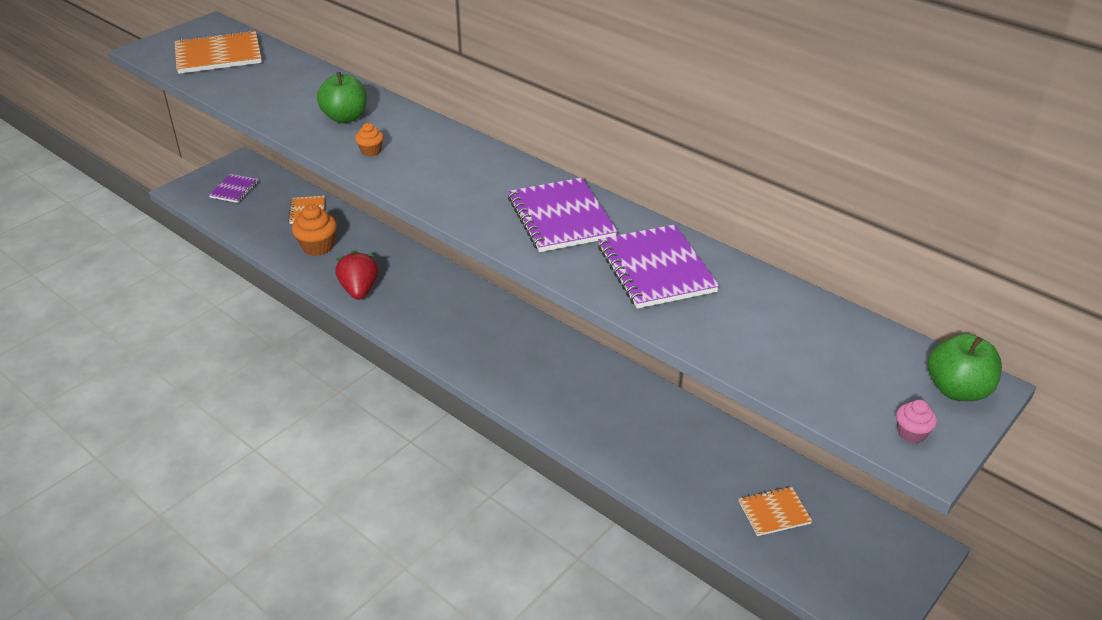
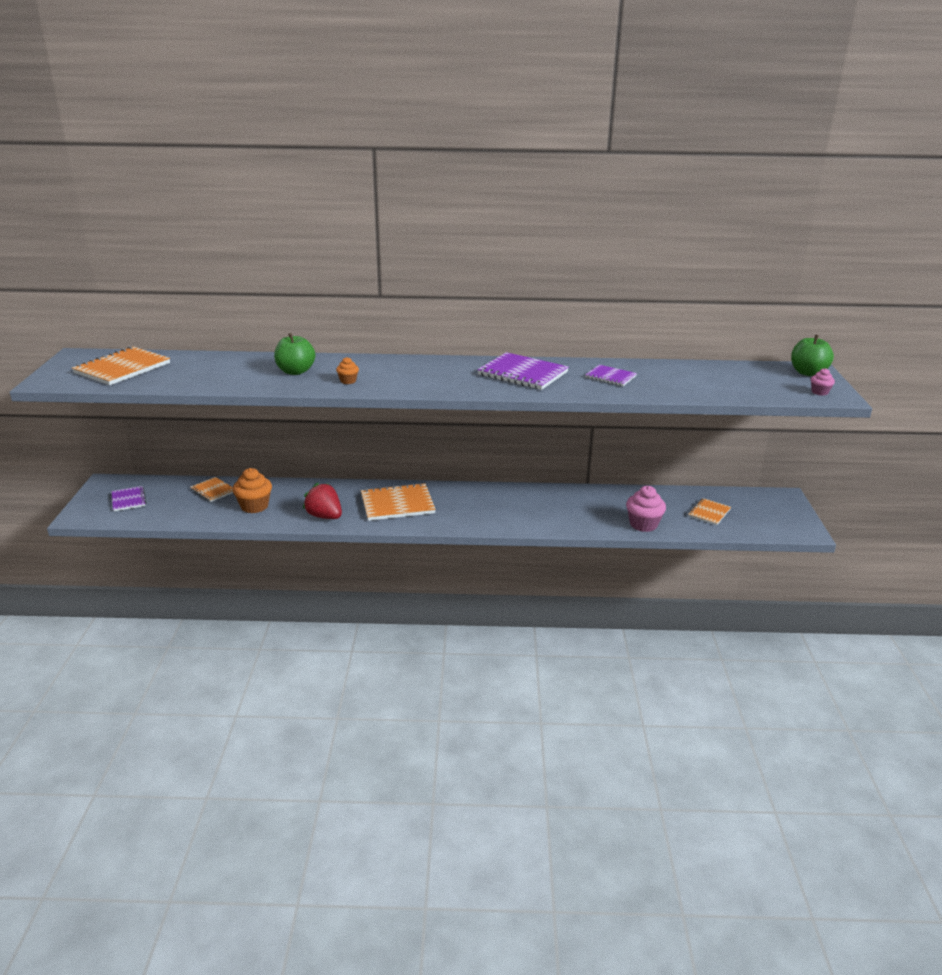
camera: 40 degrees left, 10 degrees down
(441, 310) = (397, 504): none -> orange notebook
(656, 269) = (610, 377): purple notebook -> purple notebook, size x0.57
(665, 481) = (643, 524): none -> pink cupcake

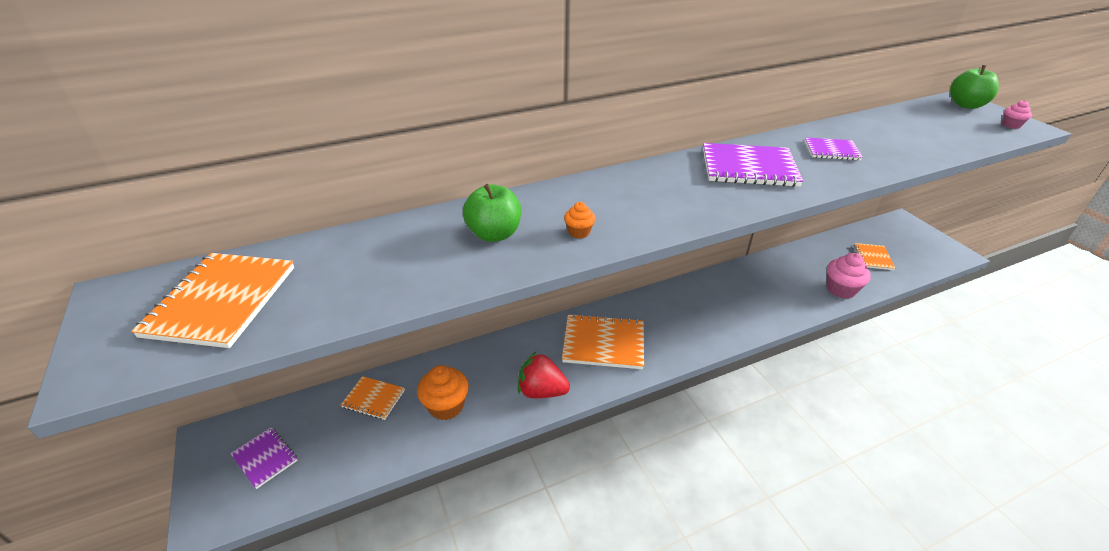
camera: 25 degrees left, 10 degrees up
(397, 504) = (603, 343): orange notebook -> orange notebook turned 45 degrees clockwise

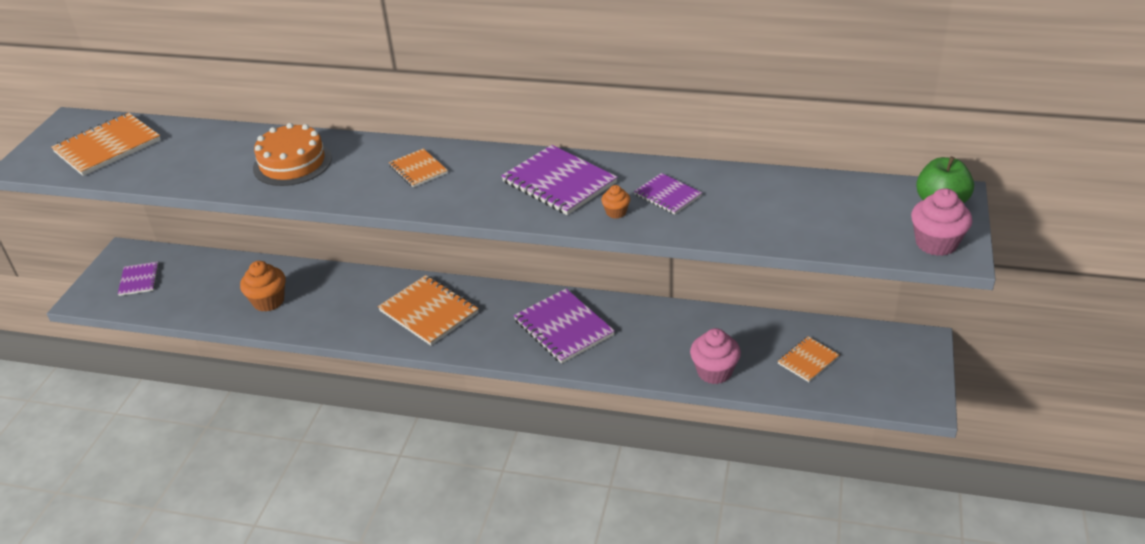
camera: 40 degrees right, 0 degrees up
(373, 399) = (231, 273): orange notebook -> orange notebook (418, 169)
(494, 234) = (292, 163): green apple -> orange cake
(541, 391) = (340, 324): red strawberry -> none
(579, 232) = (344, 184): orange cupcake -> orange cupcake (616, 212)
(714, 306) = (564, 328): none -> purple notebook
(1011, 125) = (936, 243): pink cupcake -> pink cupcake, size x1.88

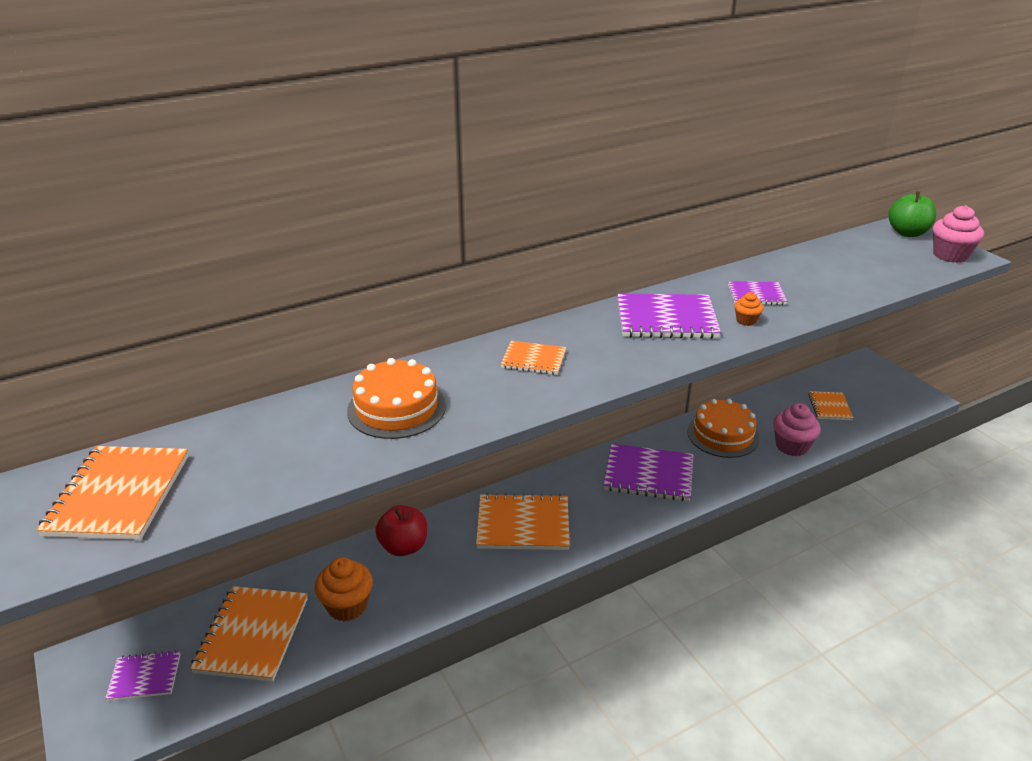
camera: 45 degrees left, 5 degrees down
(139, 280) = (144, 677): purple notebook -> purple notebook turned 45 degrees counterclockwise
(207, 288) = (252, 635): none -> orange notebook
(342, 284) = (404, 546): none -> red apple
(670, 331) = (723, 435): none -> orange cake

